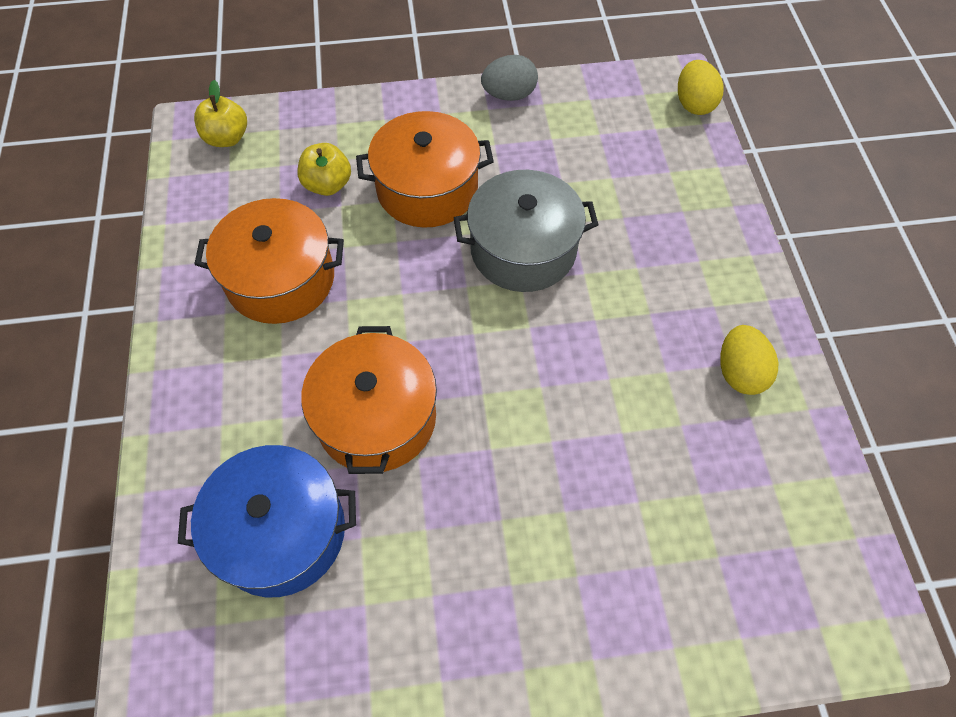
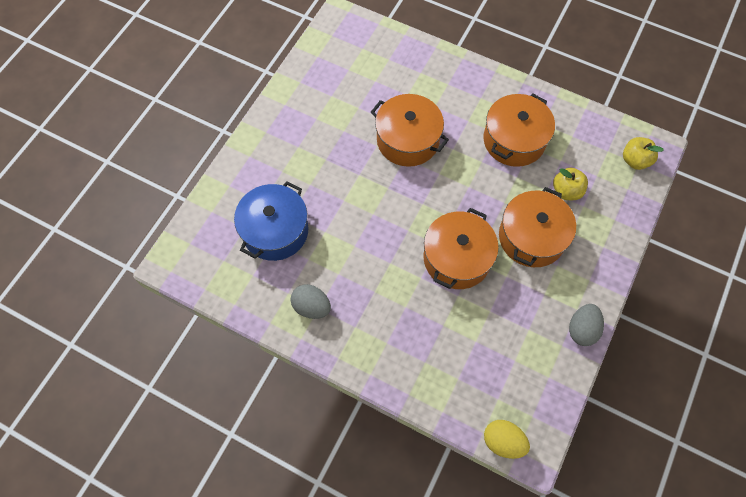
camera: 125 degrees right, 5 degrees up
(281, 532) = (382, 83): blue pot -> blue pot (275, 231)
(523, 249) = (457, 258): grey pot -> orange pot
(739, 372) = (311, 307): yellow egg -> grey egg

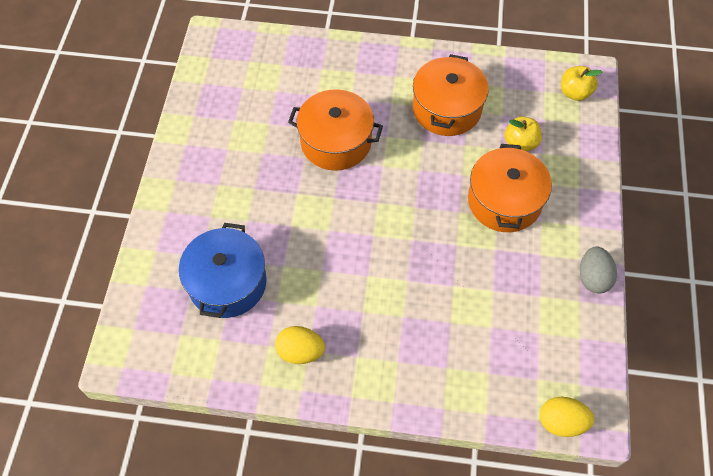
camera: 20 degrees left, 5 degrees down
(311, 307) = (300, 351): grey egg -> yellow egg
(457, 258) = (436, 247): orange pot -> none

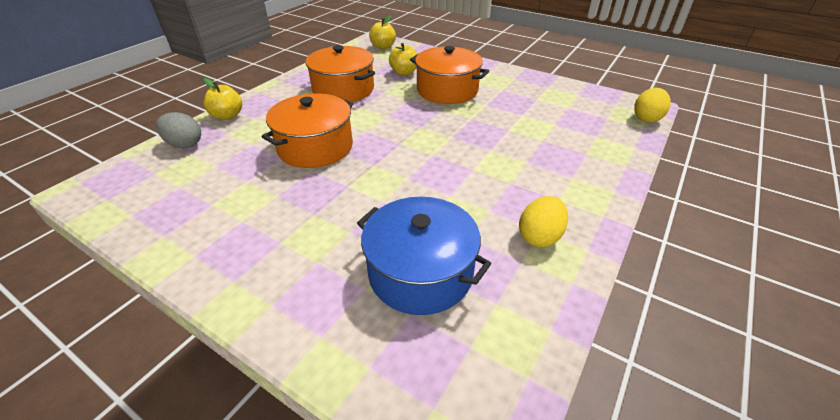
camera: 65 degrees left, 20 degrees down
(346, 50) = (227, 116): none -> yellow apple
(593, 278) = (532, 78): grey egg -> grey egg (184, 144)

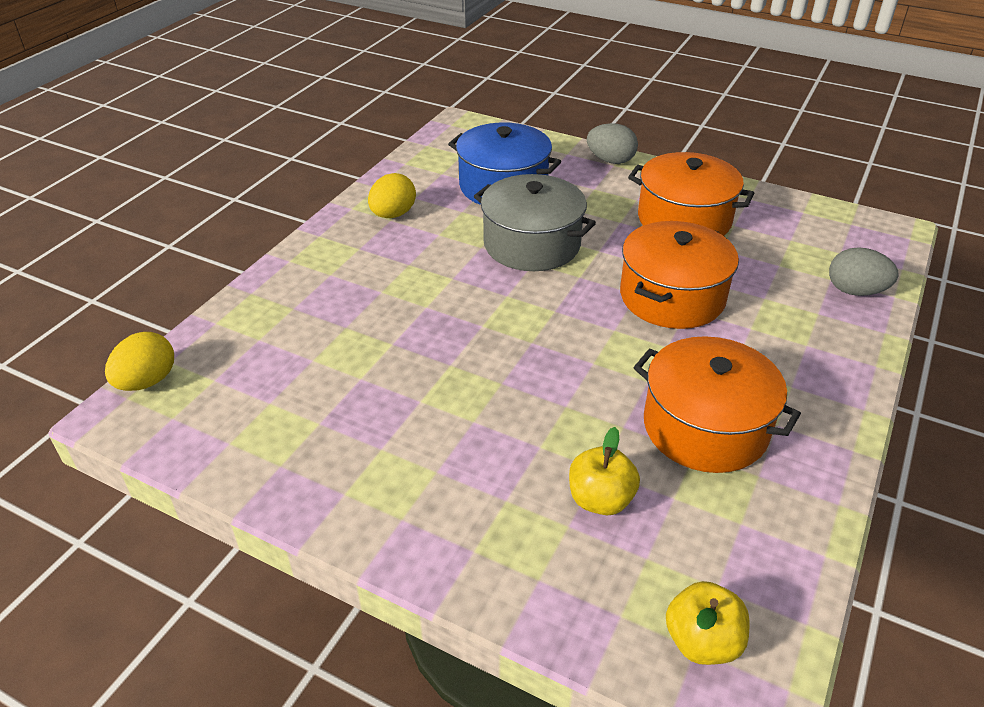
camera: 175 degrees right, 0 degrees up
(227, 116) = (855, 345): yellow apple -> none
(270, 314) = (610, 160): none -> grey egg
(405, 194) = (532, 244): none -> grey pot
(447, 90) = (495, 438): orange pot -> orange pot (684, 219)

